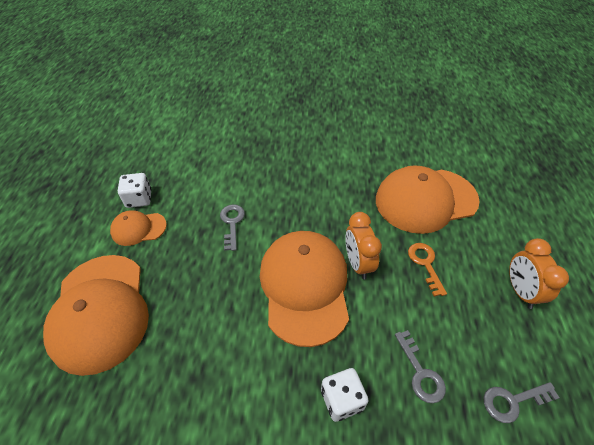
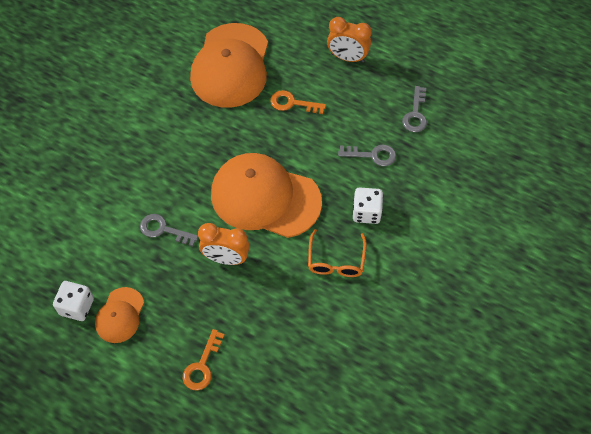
camera: 65 degrees left, 10 degrees up
(100, 311) = (202, 366): orange cap -> orange key
(263, 391) = (336, 260): none -> orange glasses
(358, 263) = (265, 149): orange clock -> orange clock (226, 258)

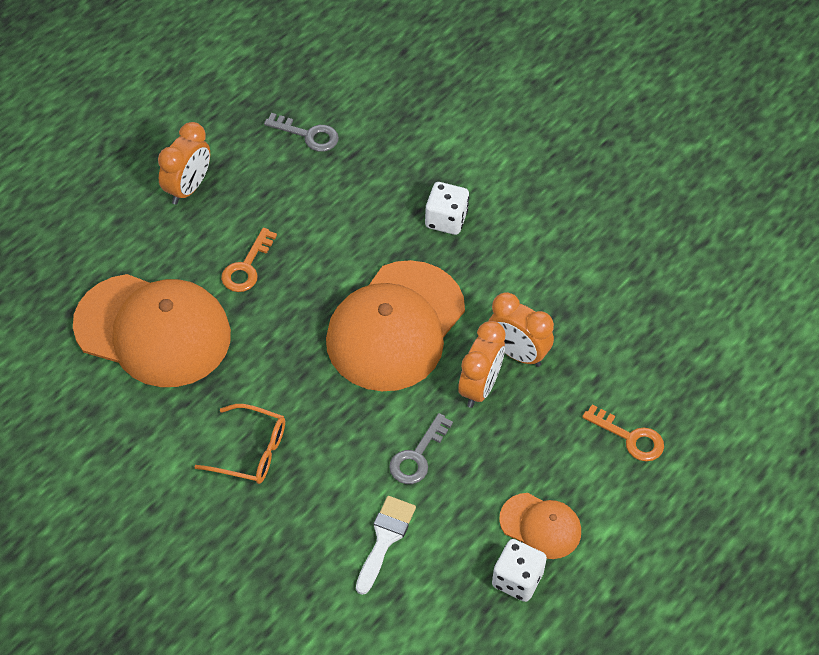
camera: 80 degrees left, 5 degrees down
(98, 222) = (385, 539): none -> white brush
(260, 278) = (517, 353): none -> orange clock
(336, 260) = (508, 266): orange glasses -> orange glasses (250, 451)
(372, 155) = (360, 194): grey key -> none

